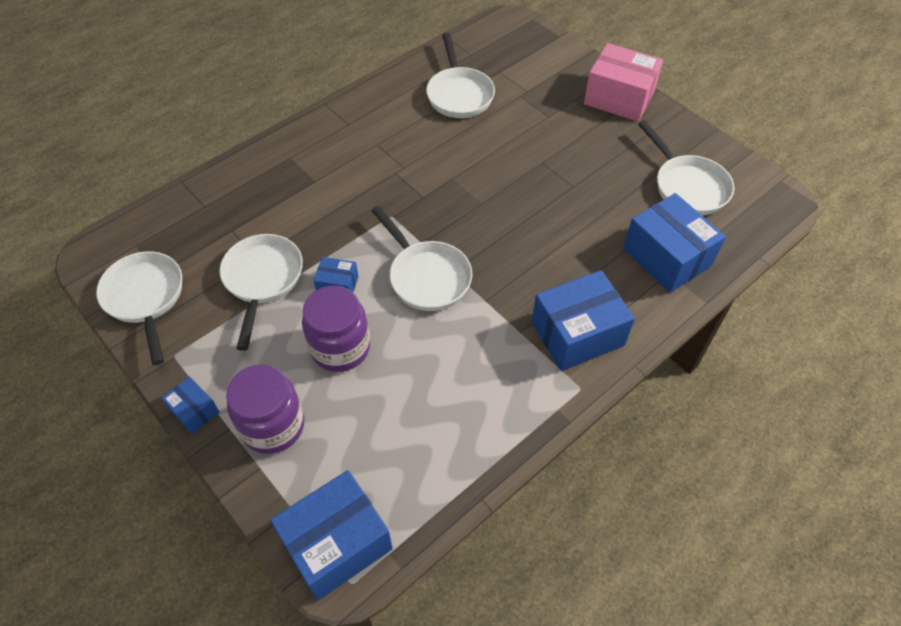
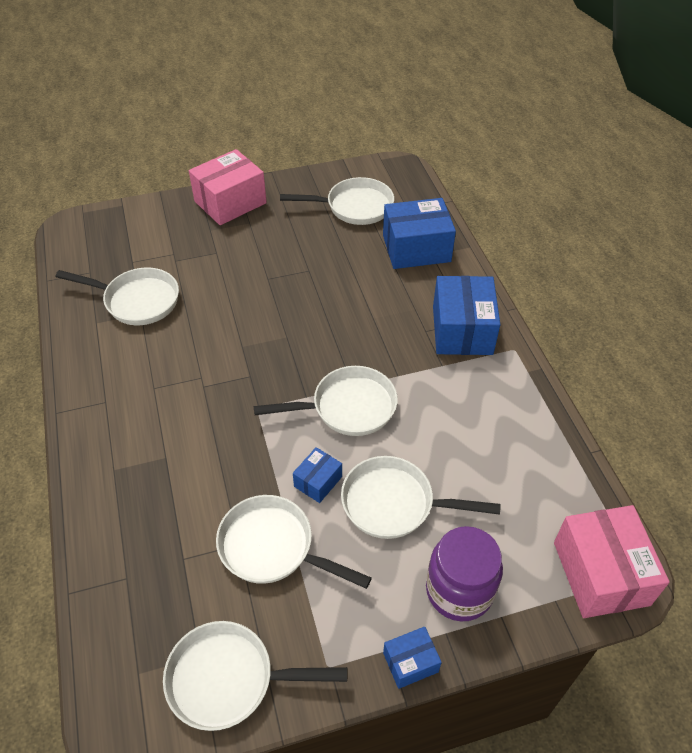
camera: 65 degrees left, 5 degrees down
(337, 543) = (600, 573): blue box -> pink box
(340, 348) = (394, 503): purple jar -> white pan

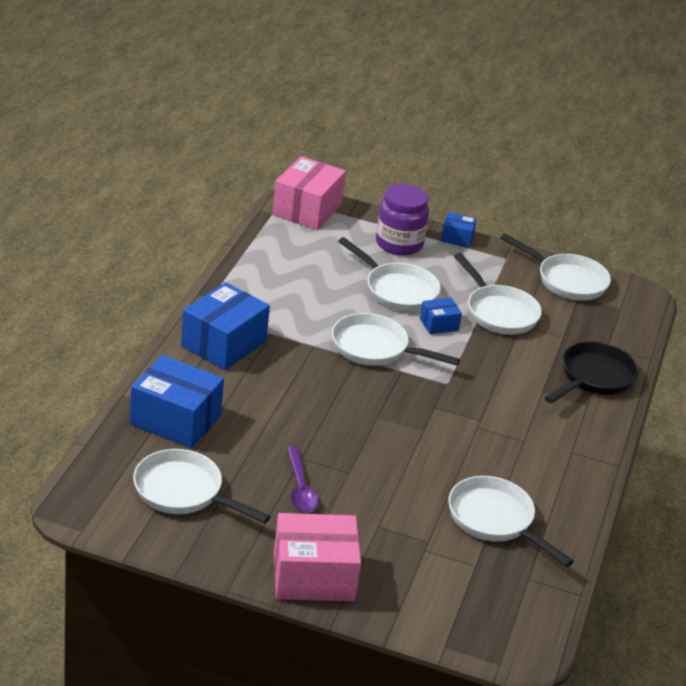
camera: 150 degrees left, 15 degrees down
(122, 513) = (593, 378): none -> black pan
(288, 248) = (300, 488): none -> purple spoon

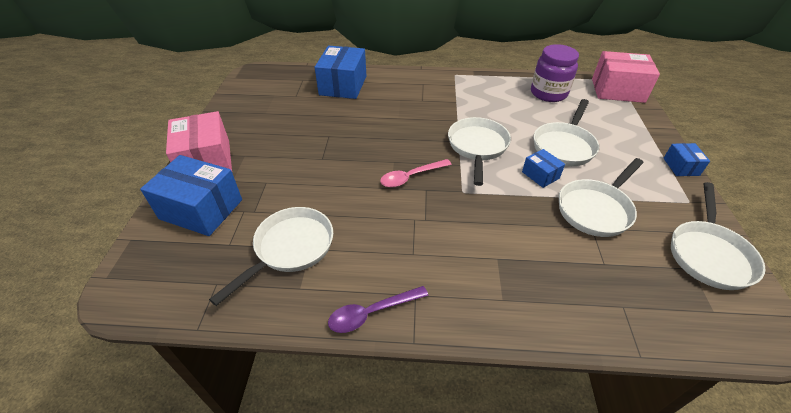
camera: 80 degrees right, 10 degrees up
(183, 492) = (276, 100): white pan -> none
(223, 344) = (429, 87): blue box -> blue box (201, 209)
(300, 488) = (295, 141): purple spoon -> purple spoon (371, 313)
(399, 244) = (629, 137): purple jar -> purple jar (548, 93)
(410, 411) = (410, 177): none -> pink spoon
(593, 378) = (554, 299): black pan -> none

